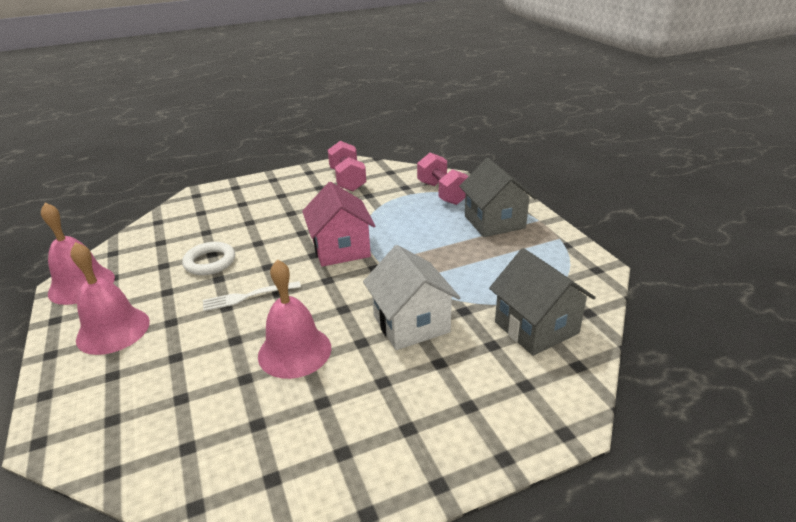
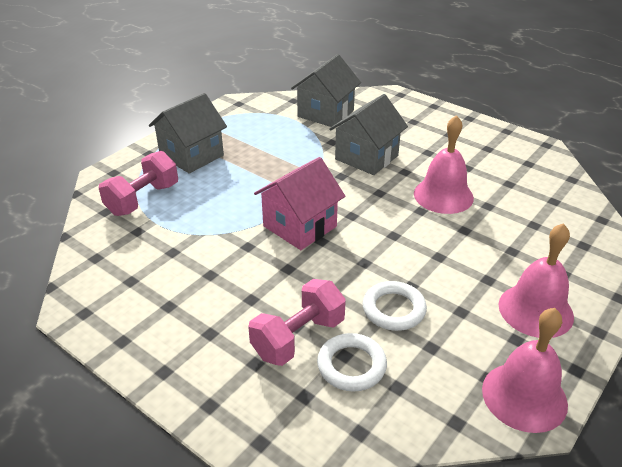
camera: 120 degrees left, 5 degrees up
(195, 231) = (351, 365): none -> white ring
(247, 296) = (415, 250): white fork -> none
(347, 180) = (136, 287): pink dumbbell -> pink dumbbell (298, 338)
(411, 324) = (366, 157): white house -> grey house

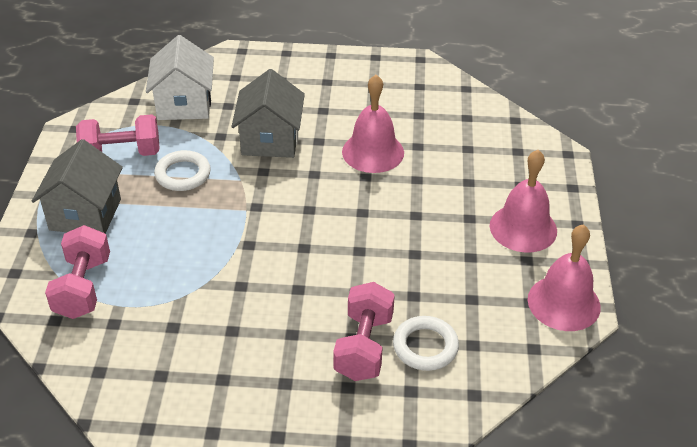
camera: 35 degrees left, 5 degrees up
(253, 128) = (121, 153): none -> pink dumbbell
(300, 226) = (271, 242): pink house -> none
(325, 113) = (184, 104): grey house -> white house
(393, 309) = (418, 282): white ring -> white ring (183, 174)

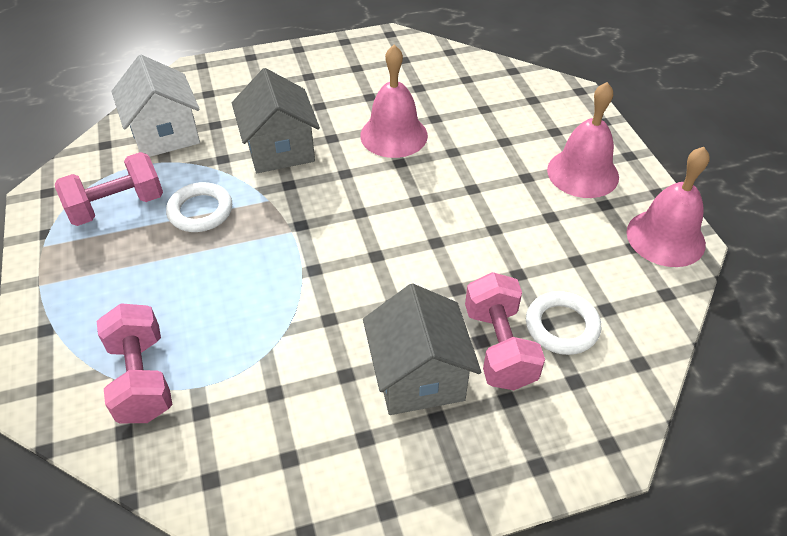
camera: 20 degrees left, 5 degrees up
(85, 214) = (105, 289): grey house -> grey house (418, 377)

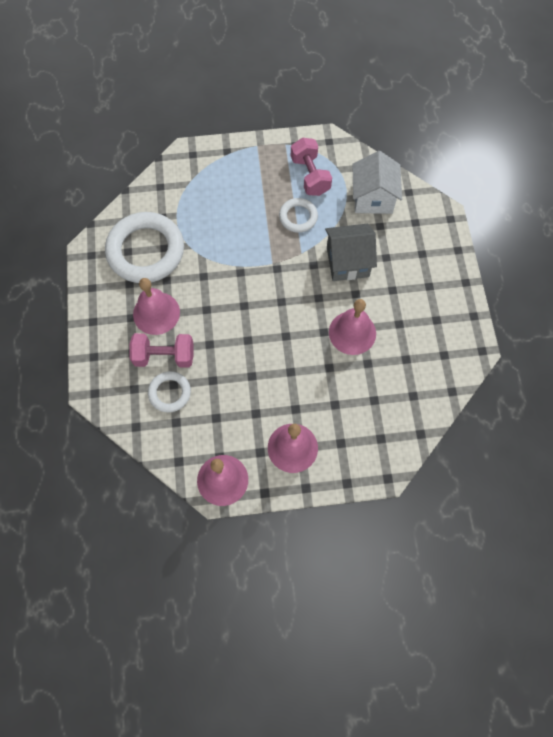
camera: 100 degrees right, 20 degrees up
(141, 379) = (186, 192): pink dumbbell -> none
(165, 134) = (373, 198): white house -> white house turned 75 degrees counterclockwise
(285, 423) = (146, 251): none -> white ring
(418, 377) = (156, 313): grey house -> pink bell

